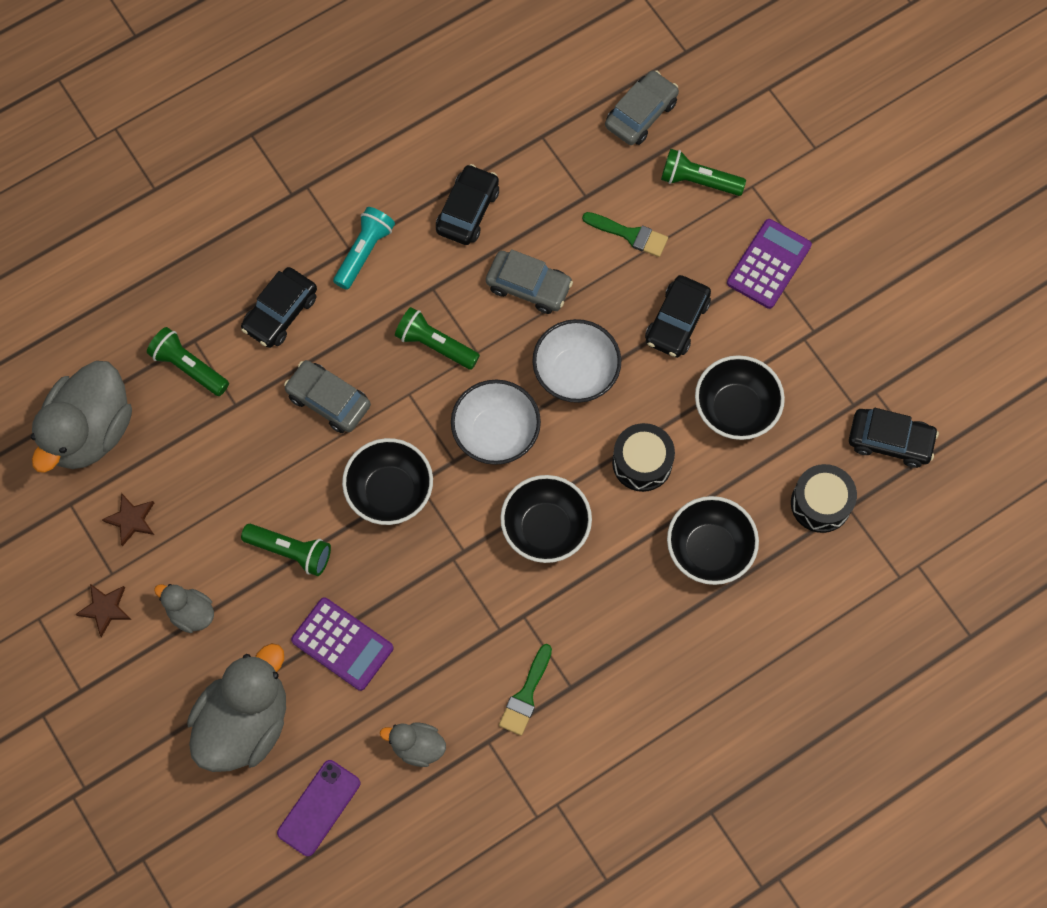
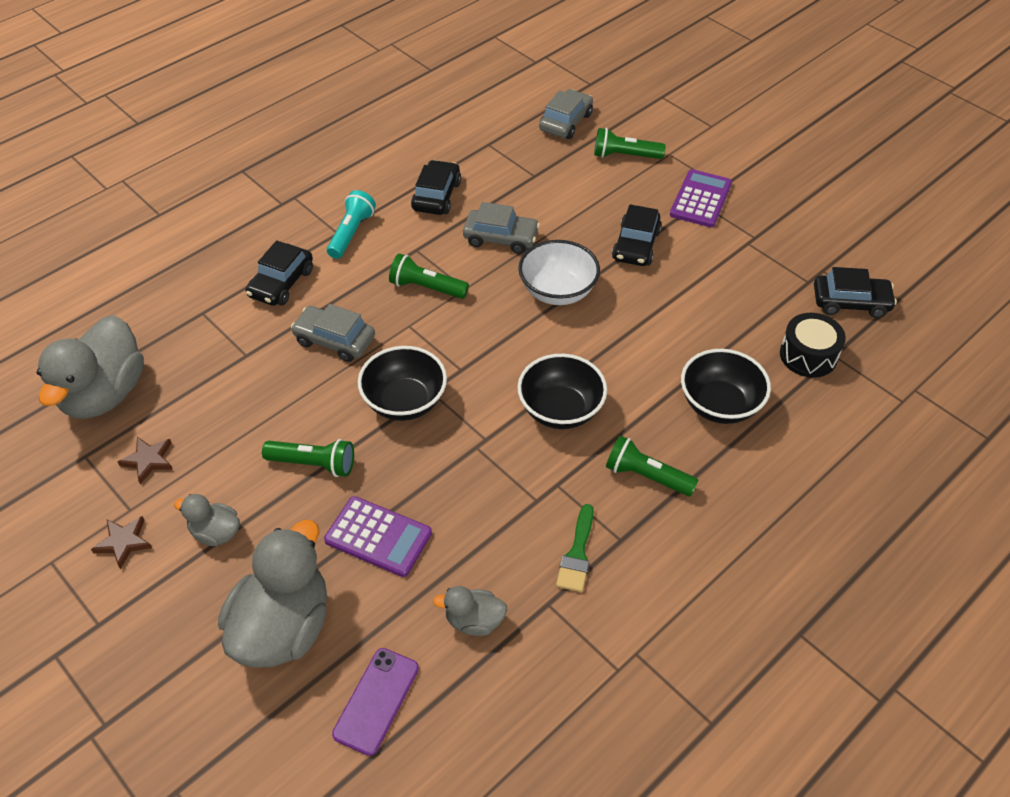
camera: 10 degrees left, 20 degrees down
(188, 367) = (198, 333): green flashlight -> green flashlight (646, 476)
(496, 433) = (496, 344): white bowl -> none
(630, 234) = (578, 195): green brush -> none
(642, 463) = (636, 347): black drum -> none
(735, 409) = (707, 298): black bowl -> none

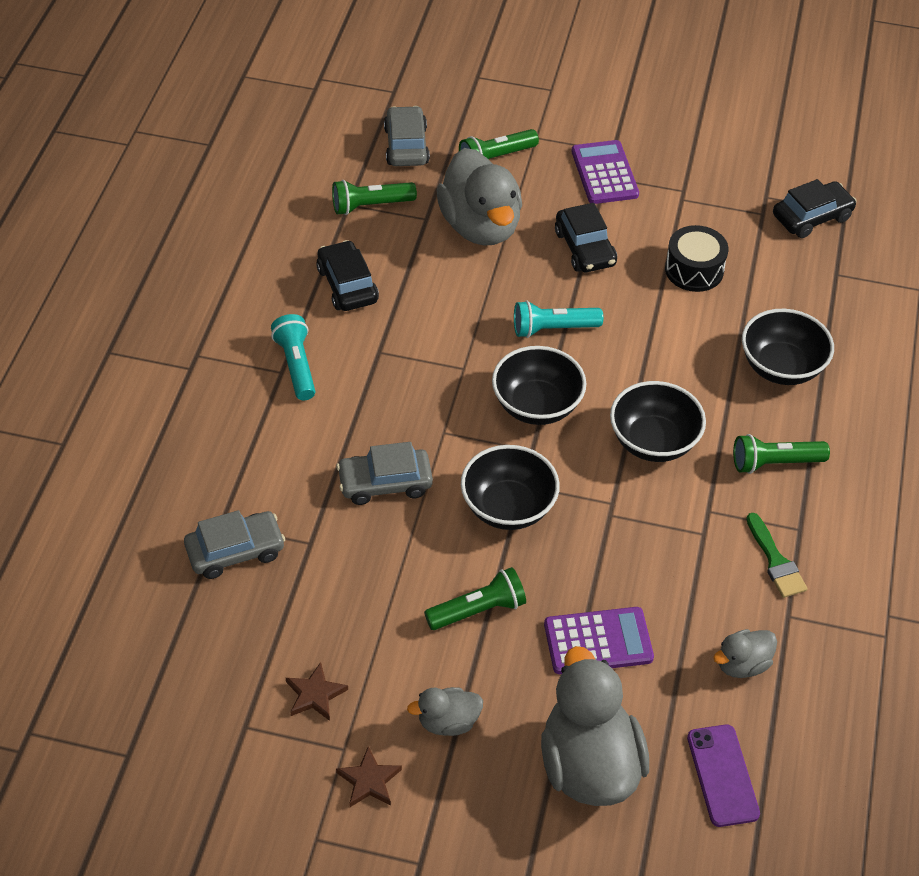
camera: 35 degrees left, 0 degrees up
(104, 394) = (201, 657): grey duck -> grey duck (480, 226)
(281, 283) = (274, 453): black car -> none
(426, 288) = (425, 386): green flashlight -> green flashlight (370, 206)
(494, 340) = (536, 406): none -> black bowl
(501, 238) = (451, 300): grey car -> grey car (235, 551)
(557, 291) = (553, 329): white bowl -> turquoise flashlight
(808, 355) = (816, 285): black drum -> black drum (694, 270)

